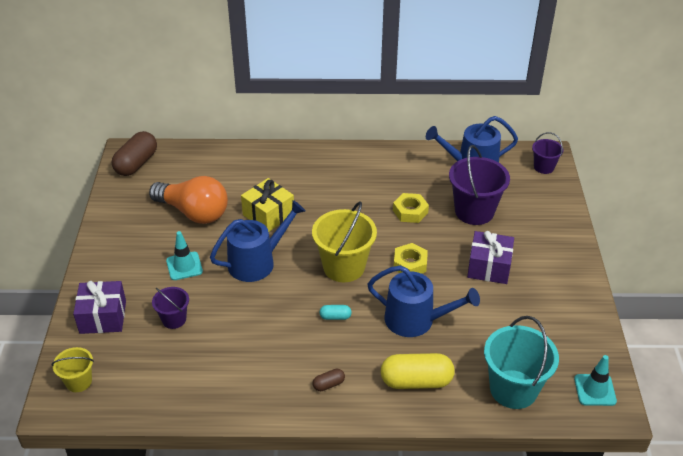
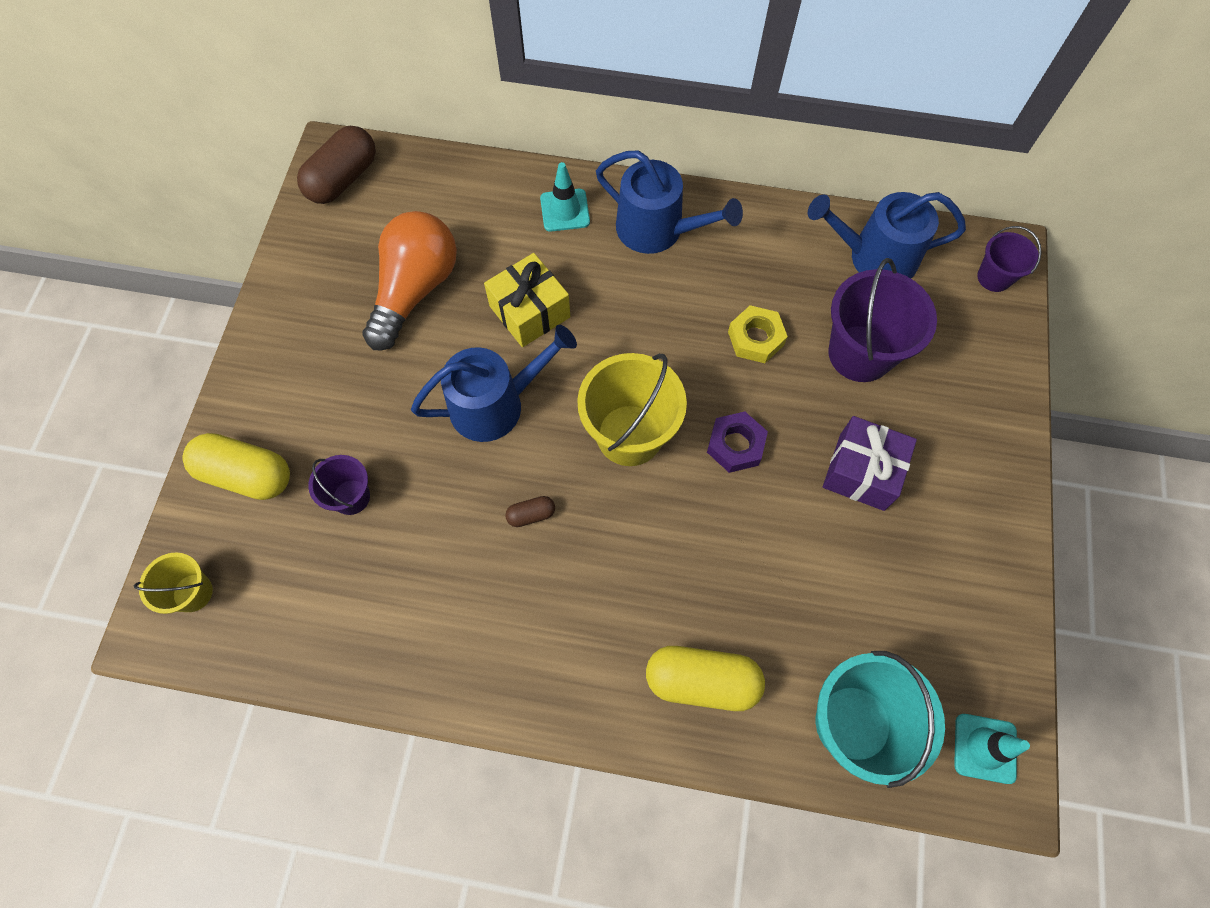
camera: 10 degrees right, 25 degrees up
(103, 317) = (246, 475): purple gift -> yellow capsule
(184, 266) = (383, 395): turquoise traffic cone -> turquoise traffic cone (565, 210)
(193, 212) = (415, 290): orange light bulb -> orange light bulb turned 105 degrees counterclockwise
(328, 384) = (564, 663): brown capsule -> brown capsule (531, 515)
(335, 317) = (598, 532): turquoise capsule -> none
(410, 264) = (735, 445): yellow nut -> purple nut
(415, 320) = (723, 559): blue watering can -> blue watering can (657, 230)

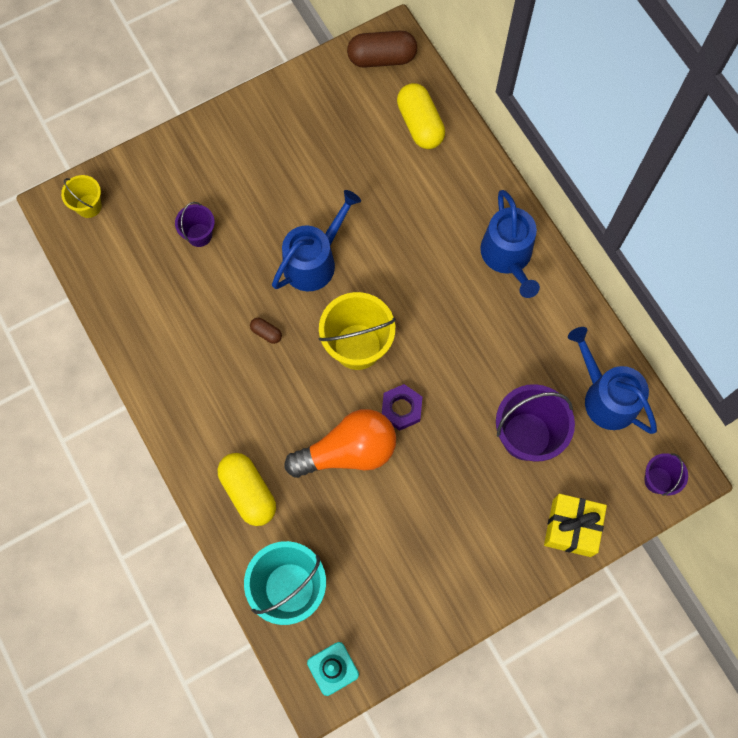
camera: 50 degrees right, 5 degrees up
(246, 475) = (167, 174): yellow capsule -> yellow capsule (420, 124)
(415, 290) = (346, 159): orange light bulb -> orange light bulb (348, 451)
(495, 404) = (314, 261): blue watering can -> blue watering can turned 75 degrees counterclockwise
(529, 311) = (387, 231): yellow gift -> yellow gift (571, 528)
(565, 210) = (473, 194): turquoise traffic cone -> none
(755, 338) = (482, 369): yellow nut -> none
(861, 472) = (445, 491): purple gift -> none

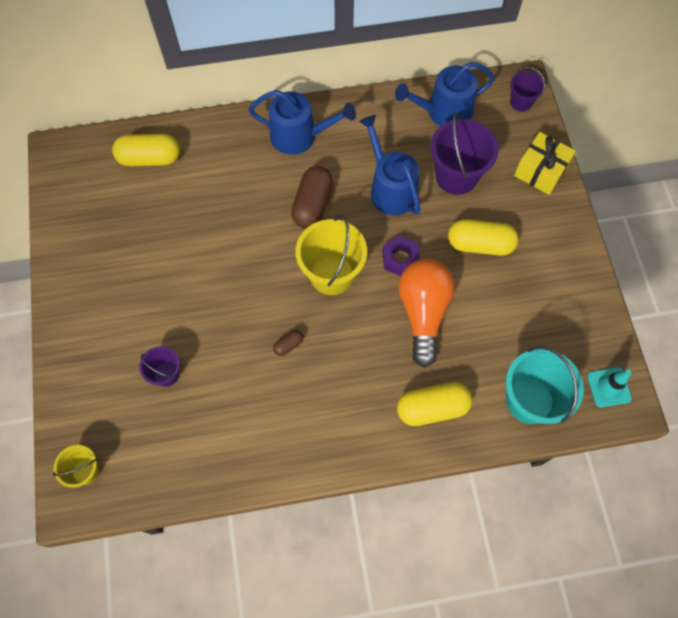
camera: 70 degrees left, 5 degrees down
(314, 261) = (237, 283): blue watering can -> blue watering can (390, 189)
(382, 58) = (71, 166): brown capsule -> brown capsule (312, 205)
(450, 486) = (480, 244): none -> yellow capsule

